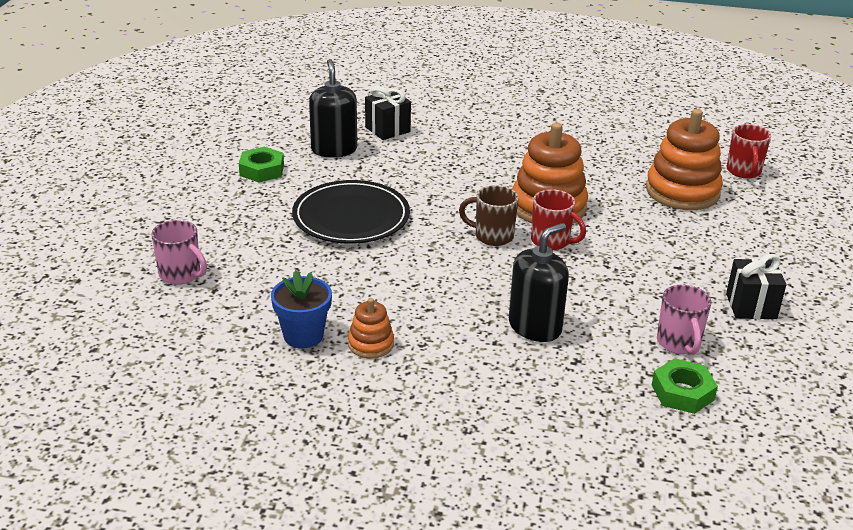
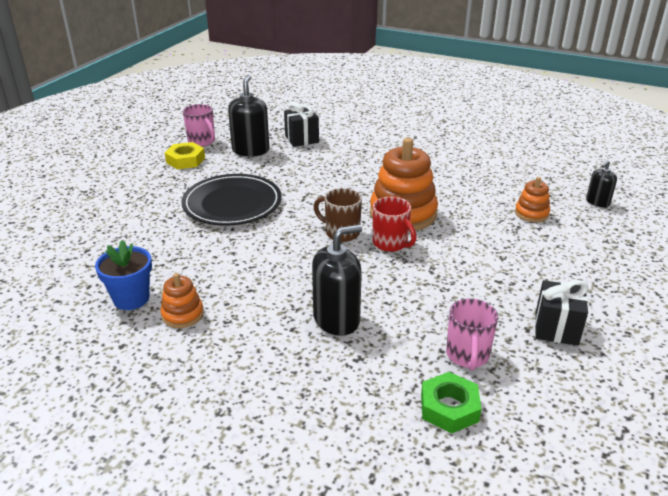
camera: 15 degrees right, 0 degrees up
(181, 275) = (70, 234): pink mug -> pink mug (202, 141)
(262, 170) = (185, 160): green nut -> yellow nut
(682, 191) = (531, 213): orange stacking toy -> orange stacking toy, size x0.50
(744, 171) = (597, 202): red mug -> black soap dispenser

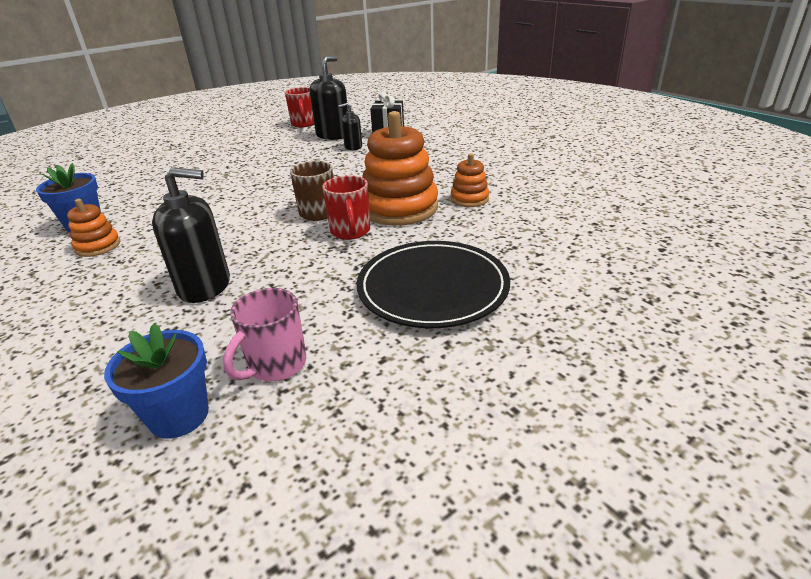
camera: 30 degrees right, 0 degrees up
(185, 160) = (272, 135): yellow nut -> none
(202, 141) = (304, 124): pink mug -> red mug
(232, 203) = (260, 171): black plate -> black plate (432, 287)
(449, 408) = (179, 415): green nut -> blue flower pot
(531, 213) = (547, 237): orange stacking toy -> orange stacking toy (469, 199)
(556, 328) = (419, 371): black gift -> none
(597, 202) = (654, 243): black soap dispenser -> black soap dispenser (353, 147)

